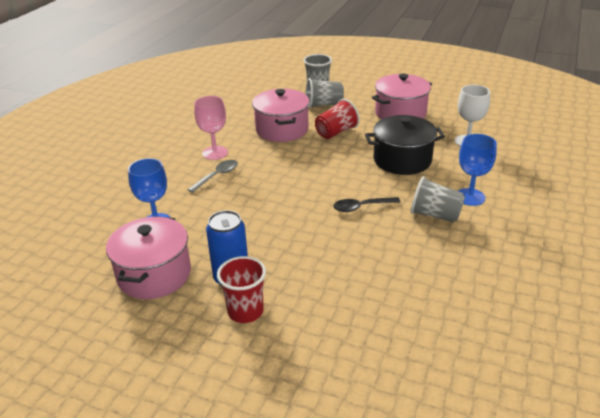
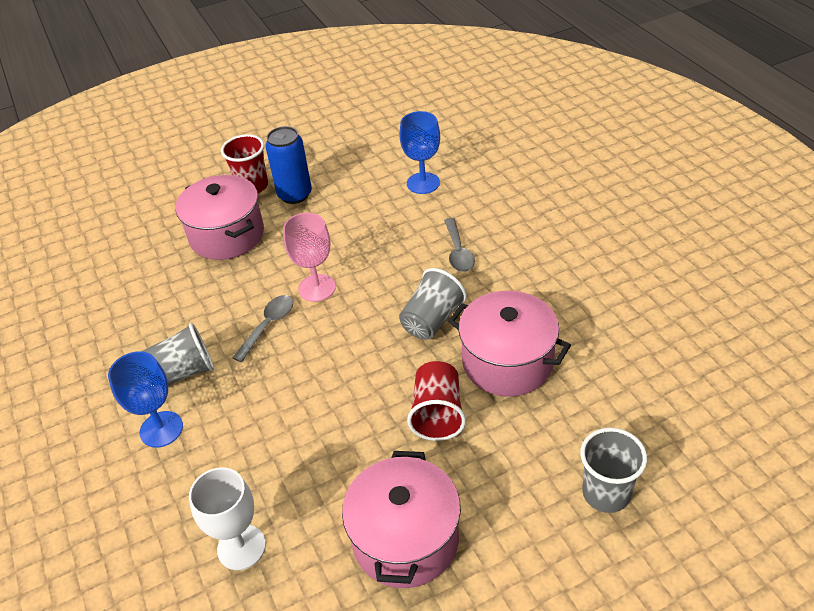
camera: 135 degrees right, 10 degrees up
(154, 275) = (353, 159): pink pot -> pink pot (227, 235)
(215, 153) = (513, 272): pink goblet -> pink goblet (317, 288)
(323, 105) = (537, 459): grey cup -> grey cup (432, 320)
(361, 207) = (268, 325): black spoon -> grey spoon
(402, 160) = (296, 430): black pot -> none

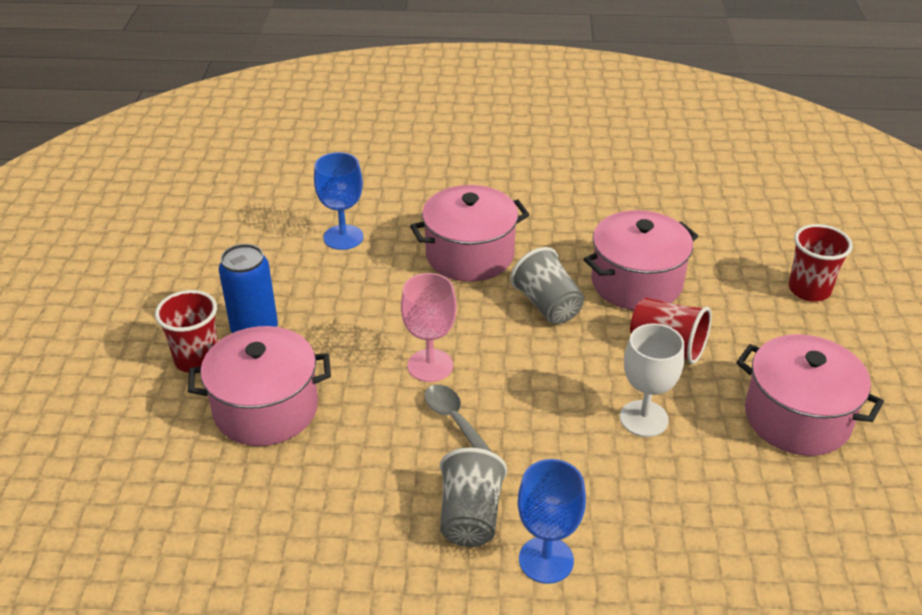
camera: 65 degrees left, 5 degrees down
(241, 547) = (749, 536): white goblet -> white goblet (644, 418)
(458, 252) = (469, 255): grey spoon -> pink pot
(606, 493) = (809, 290): grey cup -> red cup

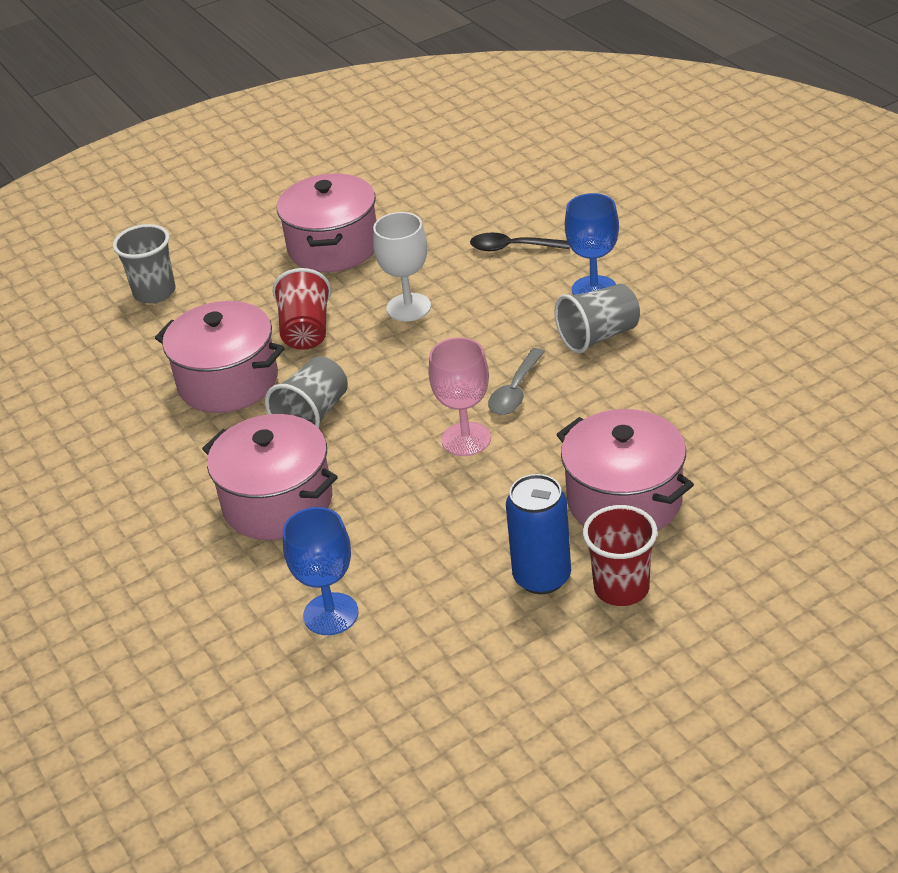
camera: 120 degrees left, 0 degrees up
(681, 542) = (512, 248): none -> black spoon
(809, 290) = (154, 292): red cup -> grey cup

